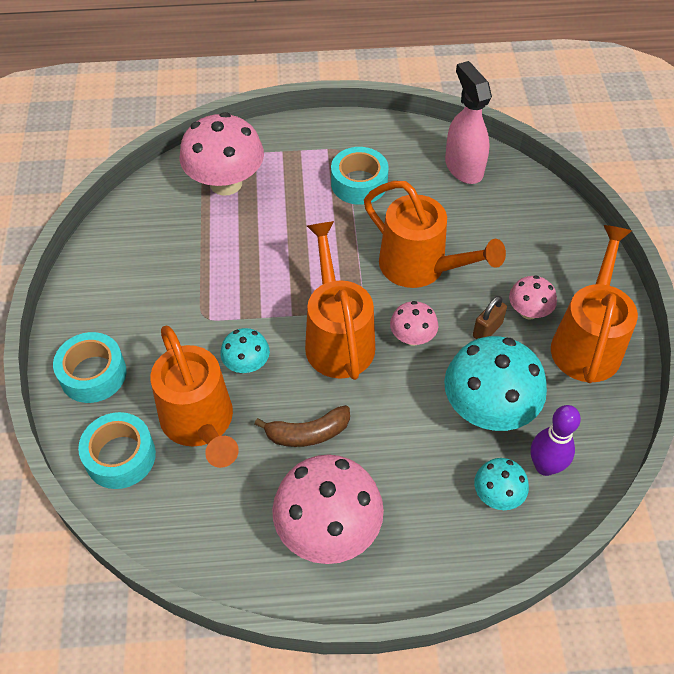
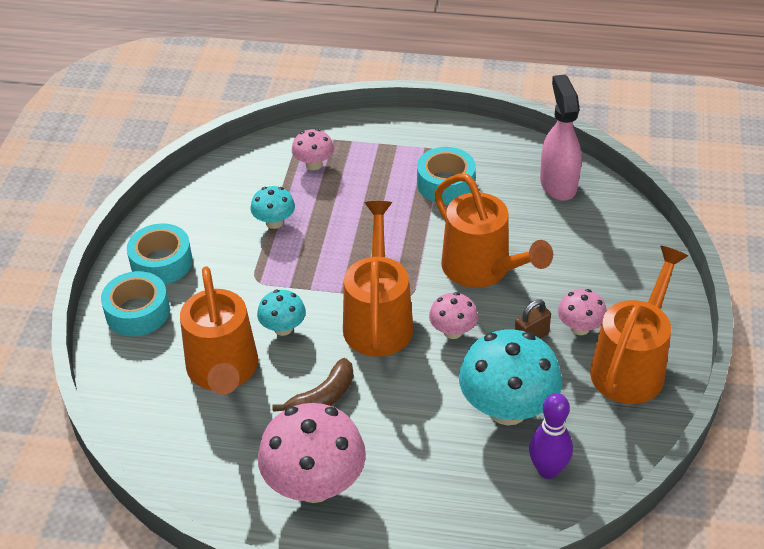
camera: 15 degrees right, 10 degrees down
(120, 456) = (141, 386): turquoise tape -> turquoise tape (161, 262)
(226, 183) = (314, 164): pink mushroom -> pink mushroom, size x0.51
(308, 433) = (322, 398): brown banana -> brown banana turned 45 degrees counterclockwise
(497, 495) = (490, 486): turquoise mushroom -> turquoise mushroom (274, 222)

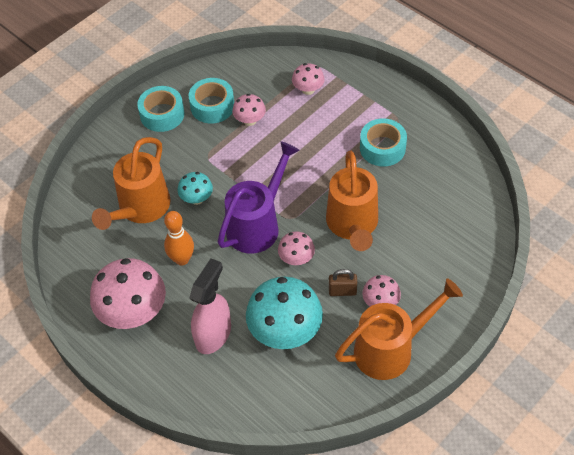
camera: 35 degrees right, 10 degrees up
(137, 312) = (123, 141): turquoise tape -> turquoise tape (212, 106)
(274, 222) = (250, 120): turquoise mushroom -> pink mushroom
(322, 398) = (182, 259): brown banana -> orange bowling pin
(378, 319) = (258, 224): orange watering can -> purple watering can
(548, 470) = (275, 387): purple bowling pin -> none
(558, 184) = (460, 188): pink spray bottle -> pink spray bottle (213, 334)

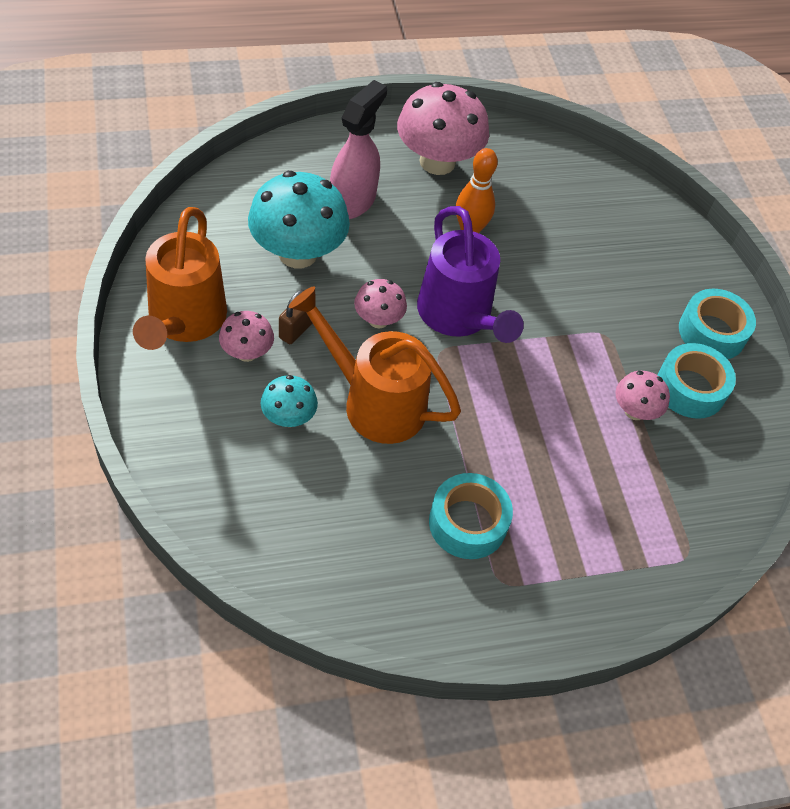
camera: 115 degrees right, 0 degrees up
(140, 209) = (570, 235): orange watering can -> none
(196, 198) = (545, 288): turquoise mushroom -> turquoise mushroom (288, 417)
(213, 334) = (353, 201): pink spray bottle -> pink spray bottle turned 120 degrees counterclockwise
(308, 89) = (645, 512): pink mushroom -> none

